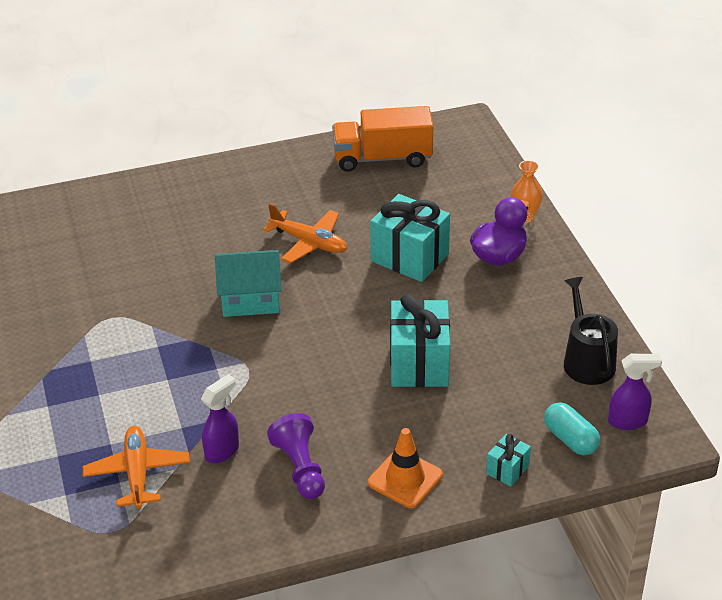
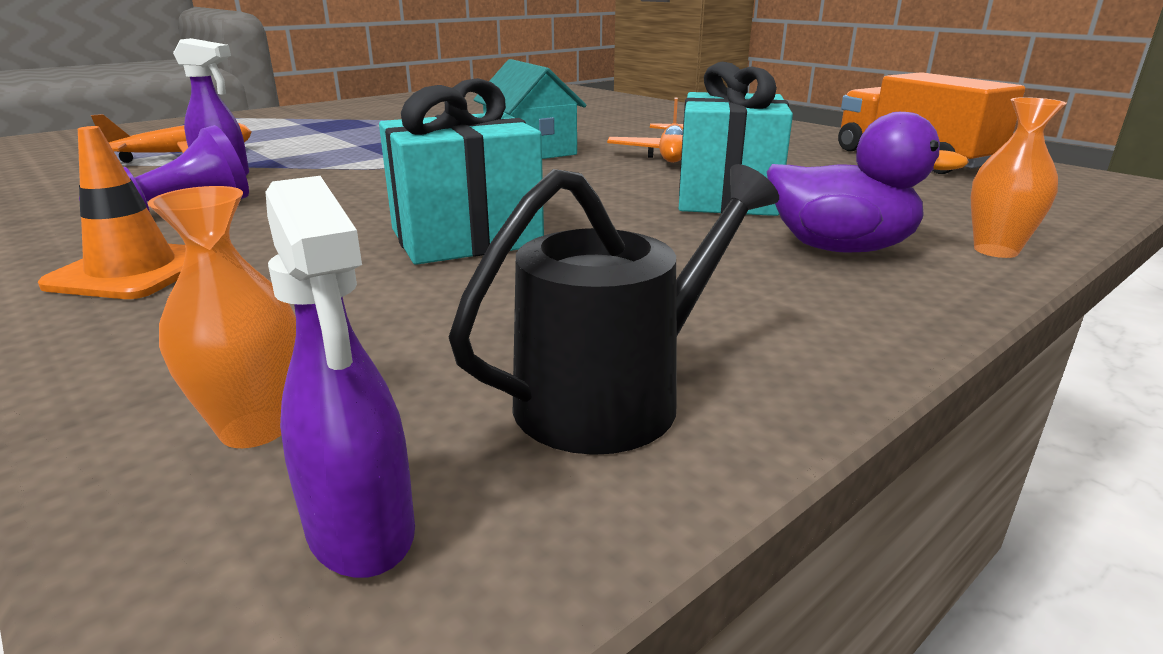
camera: 65 degrees right, 15 degrees down
(507, 470) = (135, 360): turquoise gift -> none
(570, 439) = (255, 428): turquoise capsule -> orange vase

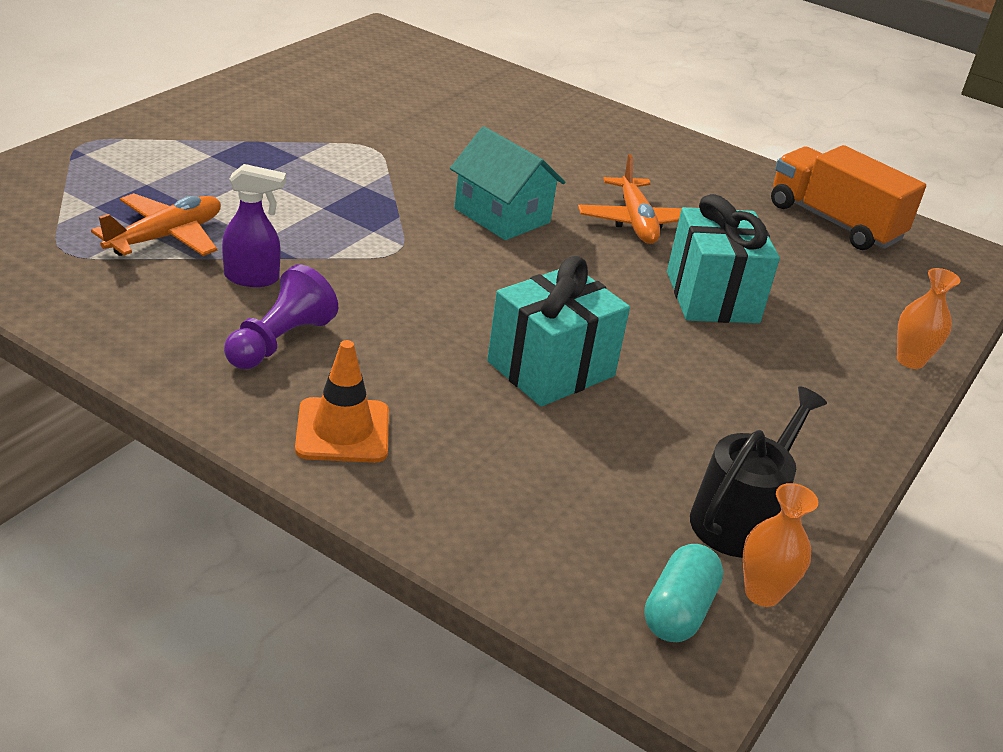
camera: 20 degrees left, 10 degrees up
(255, 428) = (575, 561): orange vase -> orange vase (762, 593)
(361, 531) = (678, 611): purple spray bottle -> turquoise capsule
(840, 248) = (814, 365): purple duck -> none

